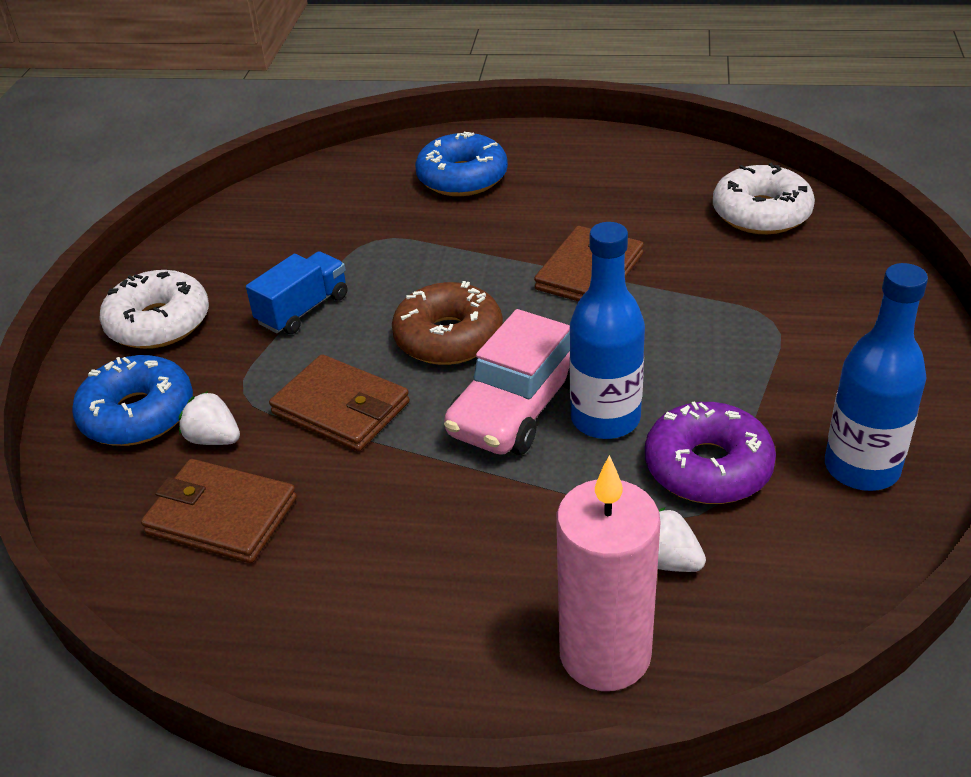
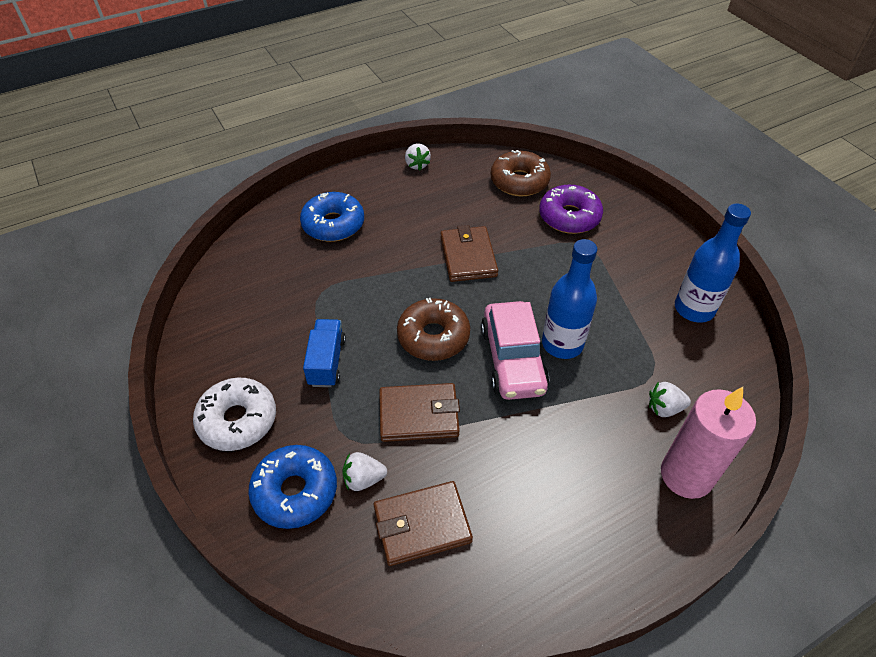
camera: 40 degrees left, 10 degrees up
(637, 149) = (417, 165): none -> white strawberry
(708, 467) = (633, 345): purple donut -> purple donut (569, 217)
(761, 213) = (519, 181): white donut -> brown donut

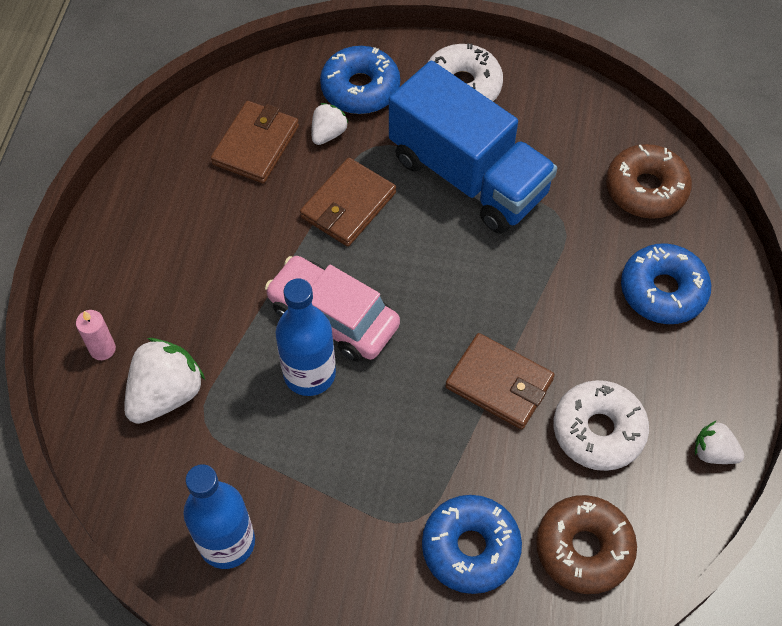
camera: 130 degrees right, 10 degrees up
(327, 362) = (468, 176): blue truck -> blue truck, size x2.12
(433, 336) = (420, 274): brown donut -> brown donut (646, 189)
(451, 206) = (598, 431): none -> white donut
(569, 217) = (470, 548): purple donut -> blue donut
(664, 408) = (166, 394): white strawberry -> white strawberry, size x1.79
(686, 475) = (102, 349): pink candle -> pink candle, size x0.47

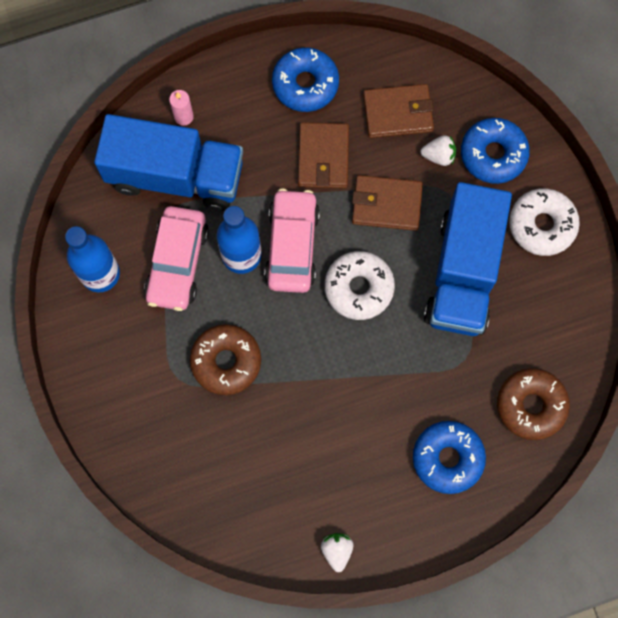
camera: 60 degrees right, 15 degrees up
(166, 394) = (175, 175): white strawberry -> blue truck
(273, 447) = (177, 263): none -> pink car
(470, 548) = (178, 424): blue donut -> blue donut (305, 84)
(499, 383) = (306, 382): brown wallet -> brown wallet (323, 157)
(583, 548) = (218, 496): brown donut -> brown donut (226, 361)
(598, 431) = (308, 465): white donut -> white donut (359, 288)

